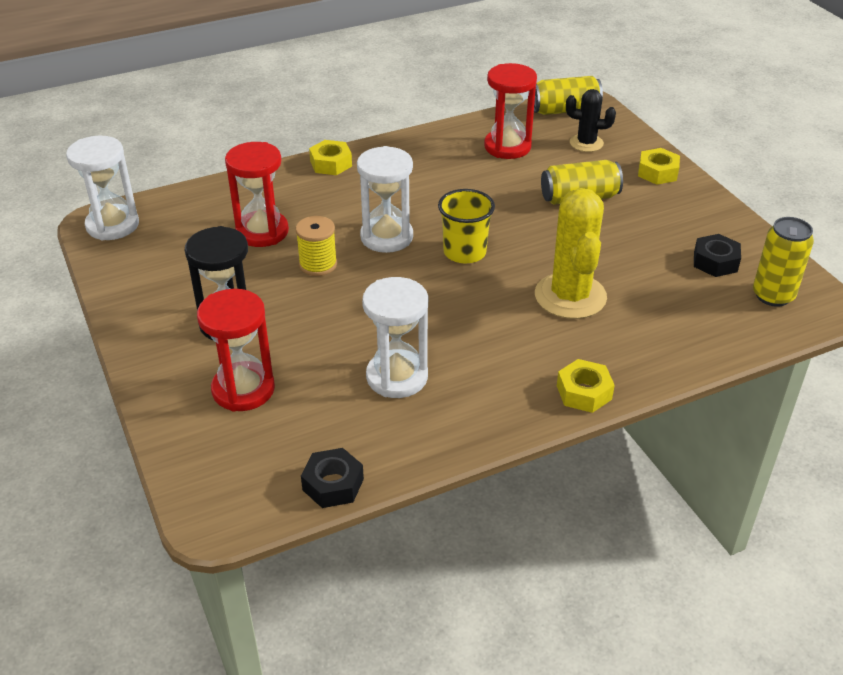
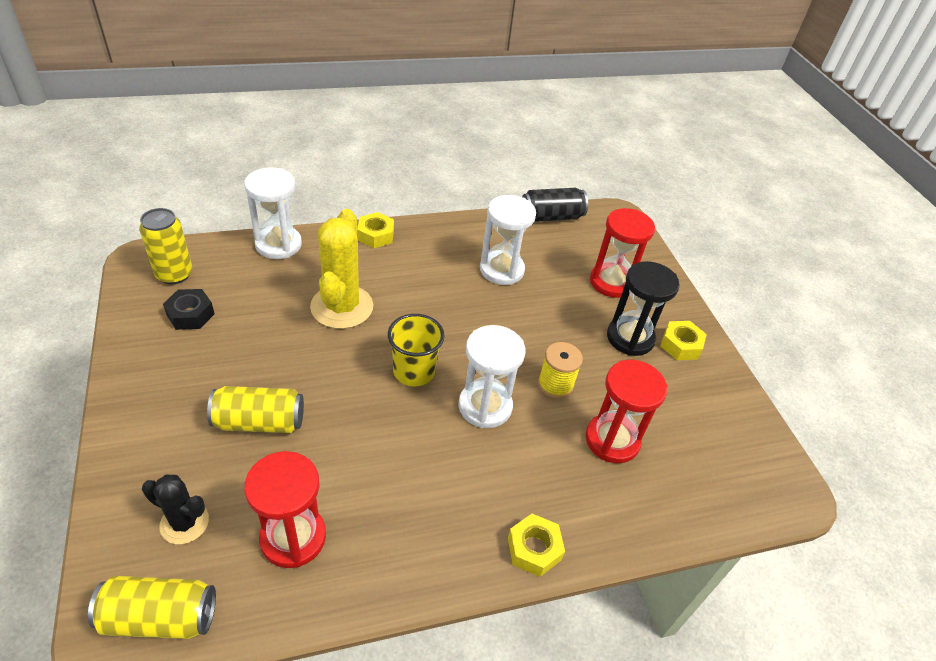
camera: 175 degrees left, 5 degrees up
(112, 225) = (774, 483): white hourglass -> white hourglass (278, 244)
(333, 484) = (551, 217): black nut -> black can
(657, 172) = (140, 445): yellow nut -> yellow nut (680, 345)

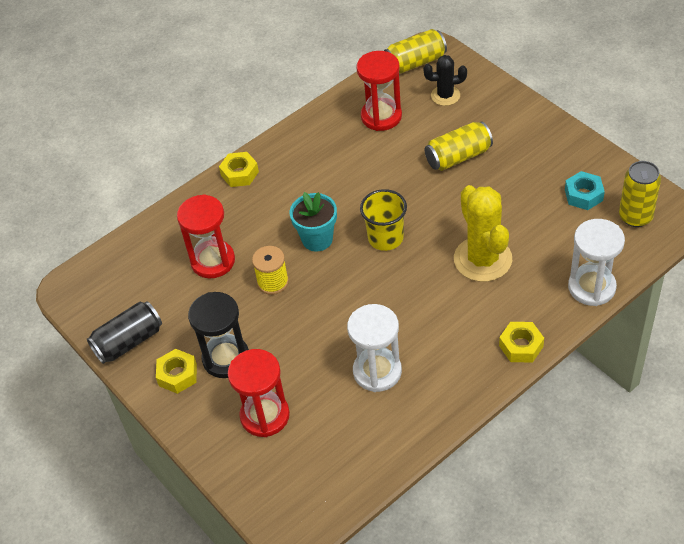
camera: 165 degrees right, 5 degrees up
(190, 314) = (583, 195): black nut -> turquoise nut
(485, 406) = (317, 239): white hourglass -> turquoise flower pot
(551, 217) = (366, 477): black can -> black can (128, 341)

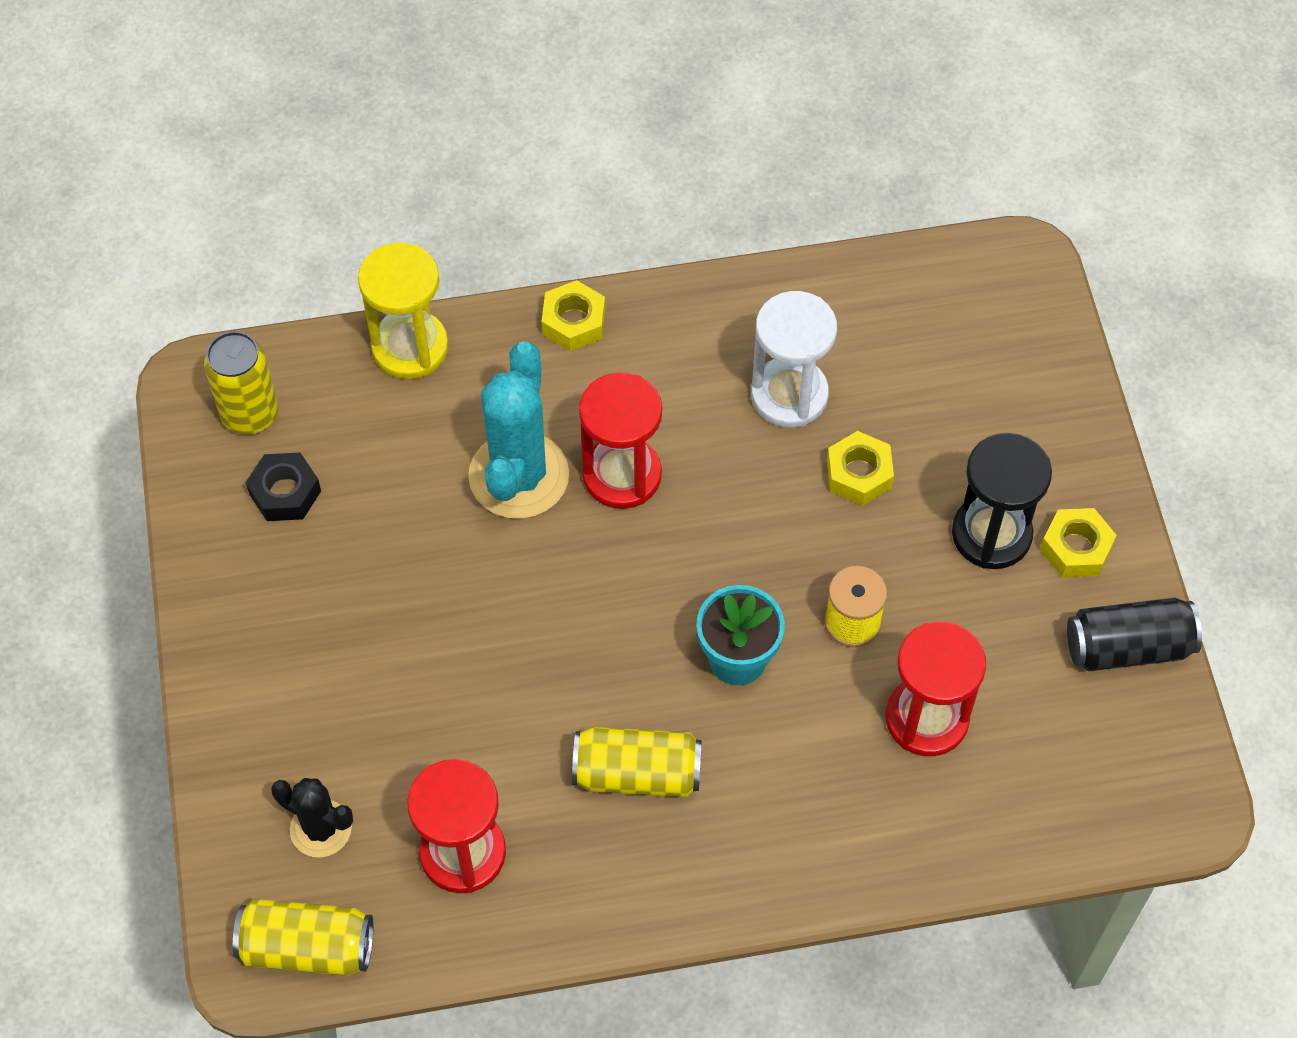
camera: 155 degrees left, 10 degrees up
(239, 173) = (786, 879): yellow nut -> yellow nut (859, 474)
(265, 415) = (980, 419): red hourglass -> red hourglass (622, 475)
(385, 238) = (631, 597): yellow cup -> none
(458, 157) = (405, 681): yellow can -> yellow can (637, 773)
(482, 259) = (518, 476): yellow cactus -> turquoise cactus
(583, 195) = (285, 493): turquoise nut -> black nut
(591, 287) = (410, 347): white hourglass -> yellow hourglass

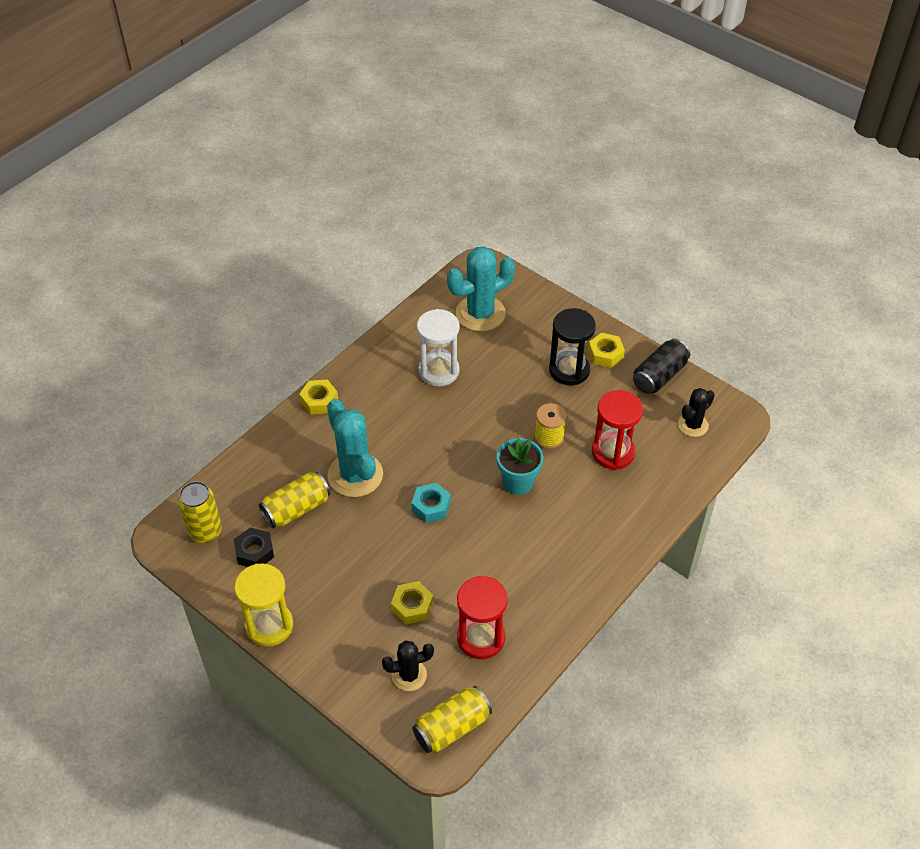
camera: 40 degrees left, 10 degrees down
(410, 347) = (255, 456): yellow hourglass -> yellow hourglass (269, 625)
(578, 603) = (431, 506): none -> turquoise nut
(622, 475) = (399, 445): red hourglass -> none
(637, 773) = (521, 554): yellow can -> yellow can (296, 509)
(859, 474) = (496, 382): yellow nut -> yellow nut (412, 606)
(943, 342) = (480, 313): none -> turquoise cactus
(1099, 768) = (693, 425): none -> black cactus

